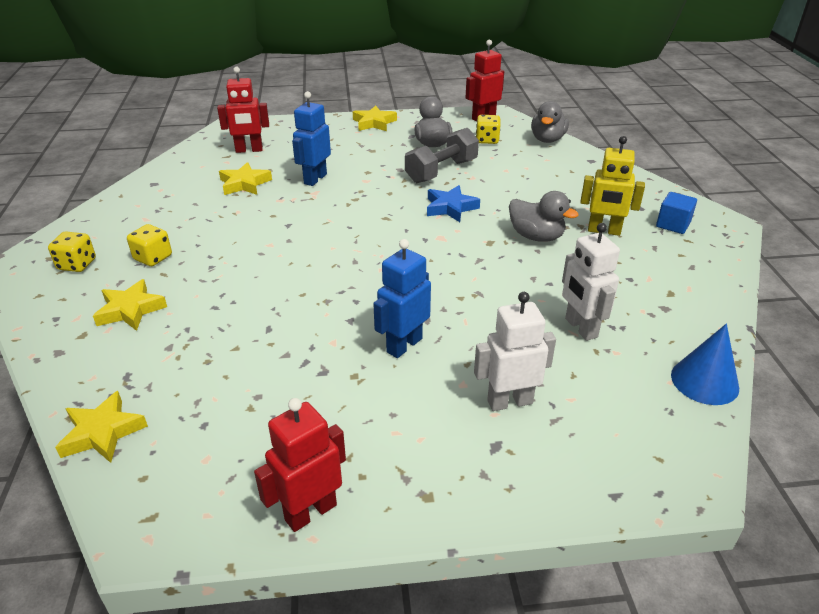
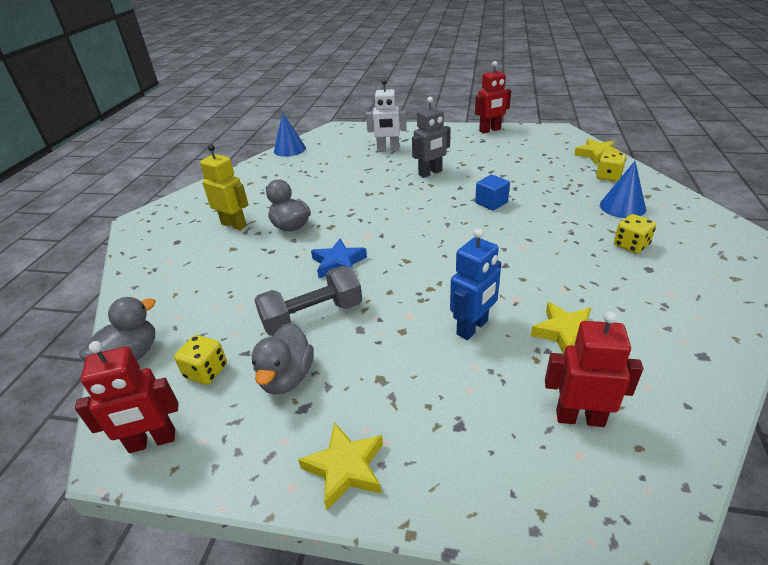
camera: 160 degrees left, 0 degrees up
(77, 264) = (703, 247): yellow dice -> yellow dice (608, 177)
(130, 310) = (622, 207): yellow star -> blue cone
(404, 345) = (430, 173): blue robot -> grey robot
(580, 328) = (323, 172): white robot -> none
(673, 224) = (177, 223): blue cube -> blue cube (491, 203)

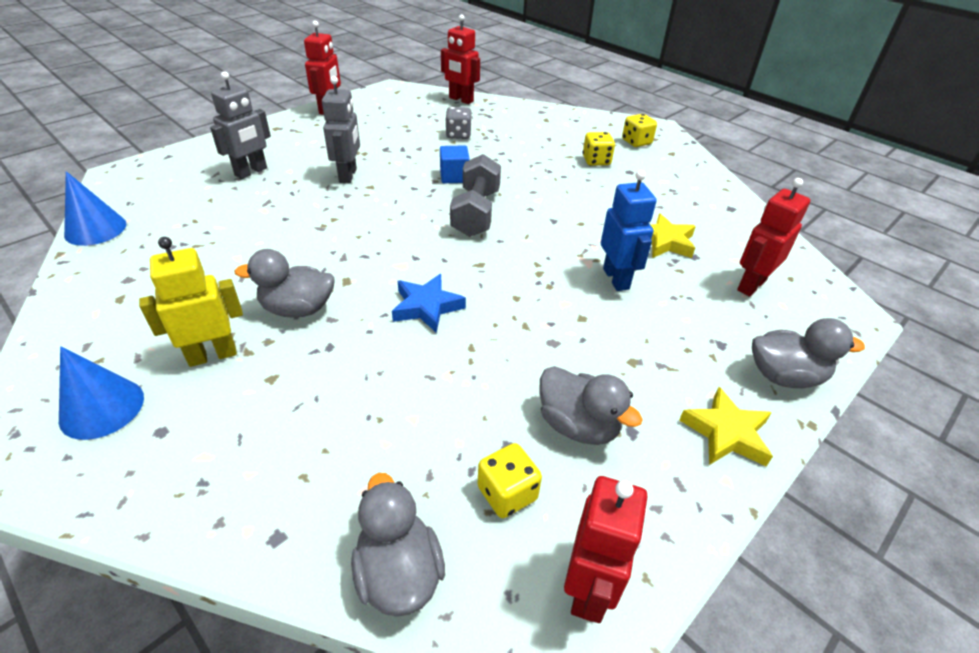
camera: 60 degrees left, 5 degrees up
(312, 316) = (498, 365): grey dumbbell -> grey dumbbell (476, 213)
(388, 150) = (251, 172): white robot -> grey robot
(460, 490) = (784, 376): none -> grey duck
(547, 178) = (458, 135): none -> grey dice
(597, 155) = (461, 100): yellow star -> red robot
(608, 177) = (499, 115): yellow dice -> yellow dice (636, 142)
(622, 207) = (546, 135): blue cone -> blue cone (102, 408)

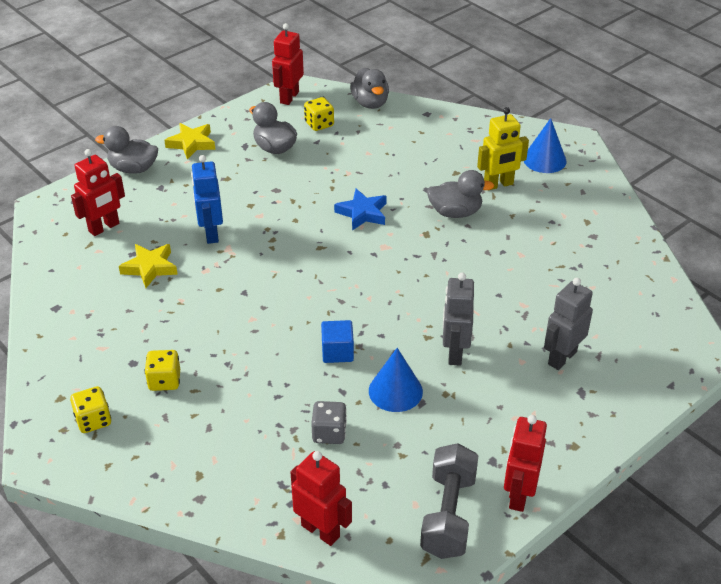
camera: 175 degrees left, 0 degrees up
(95, 229) = (659, 282): blue cone -> blue cone (395, 391)
(476, 213) = (318, 301): grey dumbbell -> grey dumbbell (448, 514)

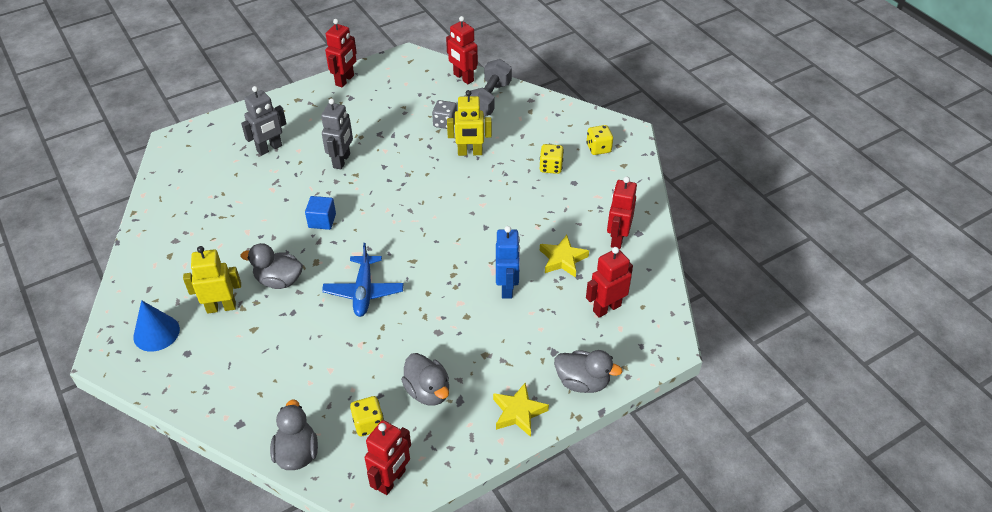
camera: 170 degrees left, 5 degrees up
(83, 297) = (617, 239): none -> red robot
(281, 388) = (470, 153): none -> yellow robot
(337, 352) = (424, 171): blue cube -> blue cube (322, 221)
(362, 213) = (364, 291): blue star -> blue plane
(395, 391) = (393, 142): blue cone -> none
(448, 514) = (389, 76): grey dumbbell -> grey dumbbell (489, 99)

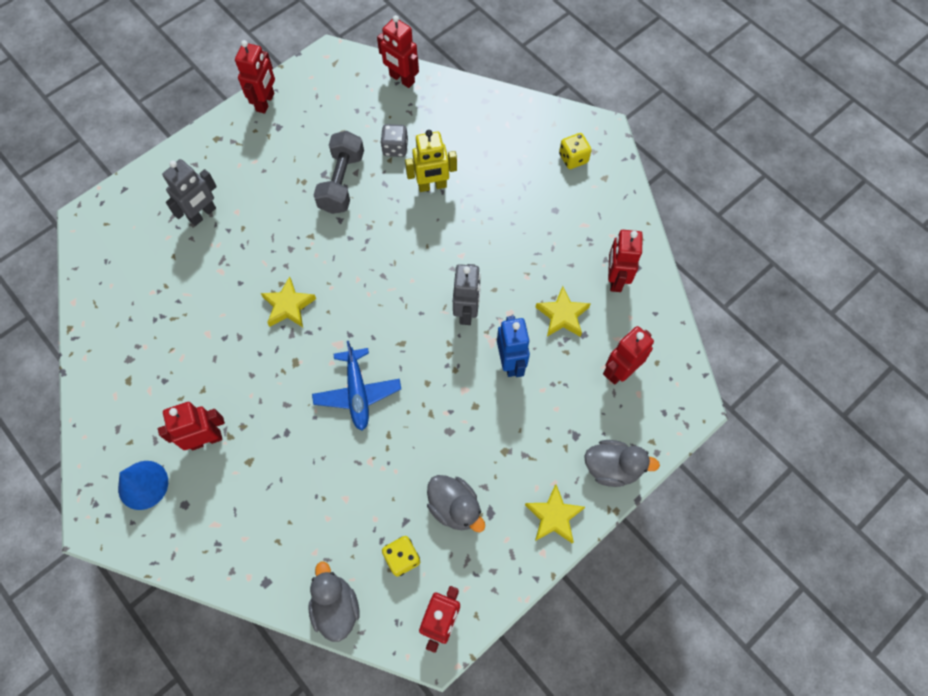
camera: 10 degrees left, 20 degrees up
(221, 307) = (206, 439): yellow robot -> red robot
(279, 280) = (261, 394): grey duck -> none
(322, 221) = (288, 306): blue cube -> yellow star
(342, 161) = (290, 219): grey robot -> grey robot (467, 311)
(489, 99) = (438, 107): grey dumbbell -> grey dumbbell (342, 182)
(551, 167) = (526, 192): yellow dice -> none

